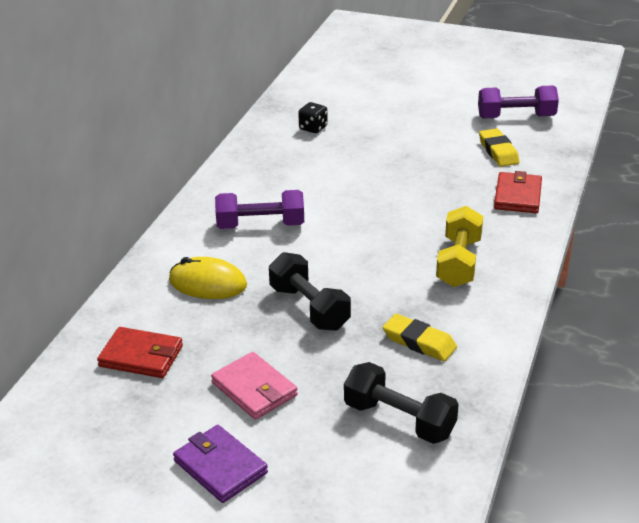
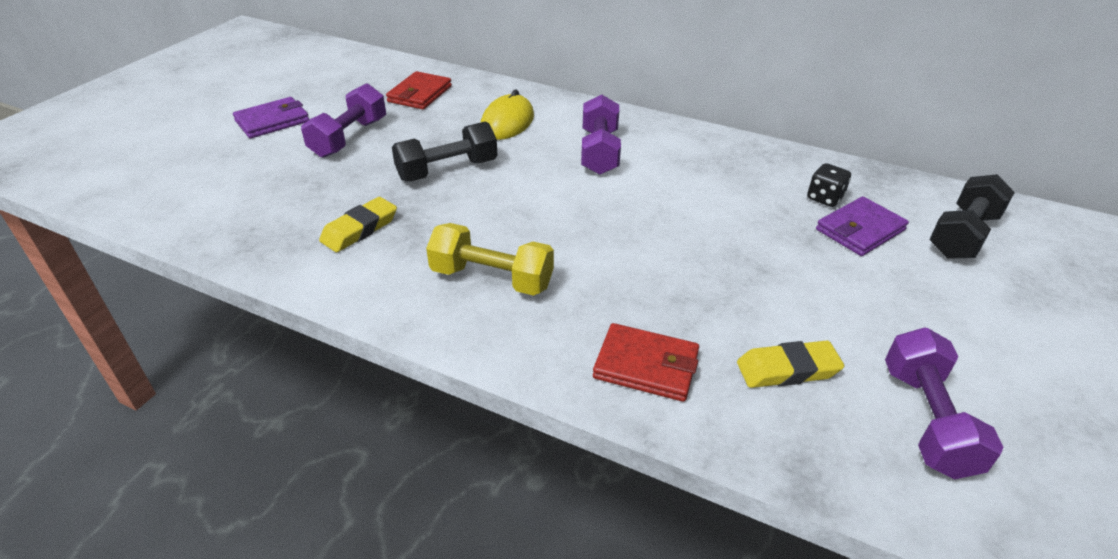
camera: 95 degrees right, 5 degrees up
(254, 389) = (349, 138): pink wallet -> purple dumbbell
(350, 119) = (860, 230): none -> purple wallet
(399, 419) = (259, 204): black dumbbell -> black dumbbell (963, 235)

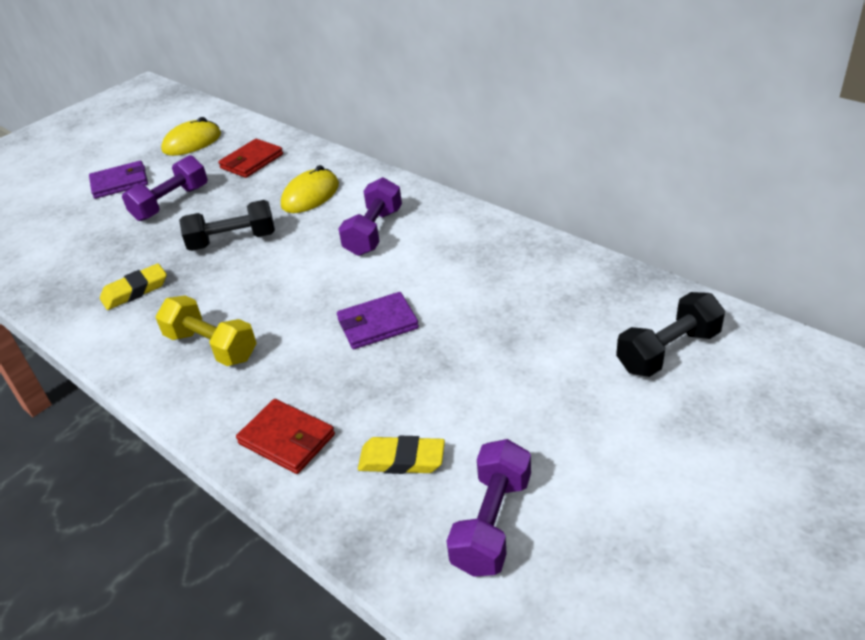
camera: 20 degrees right, 0 degrees up
(338, 79) = (192, 142): none -> yellow mouse
(824, 198) = (555, 298): black dice -> none
(860, 230) = (566, 335): purple wallet -> purple wallet (377, 324)

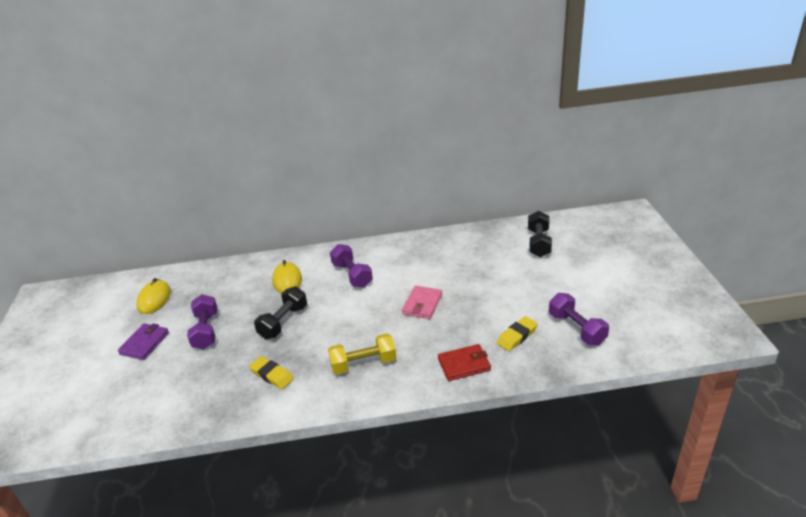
camera: 50 degrees left, 5 degrees down
(135, 291) = (272, 375): yellow eraser -> yellow eraser turned 60 degrees counterclockwise
(252, 161) = (218, 286): red wallet -> none
(377, 324) = (422, 304): purple wallet -> pink wallet

